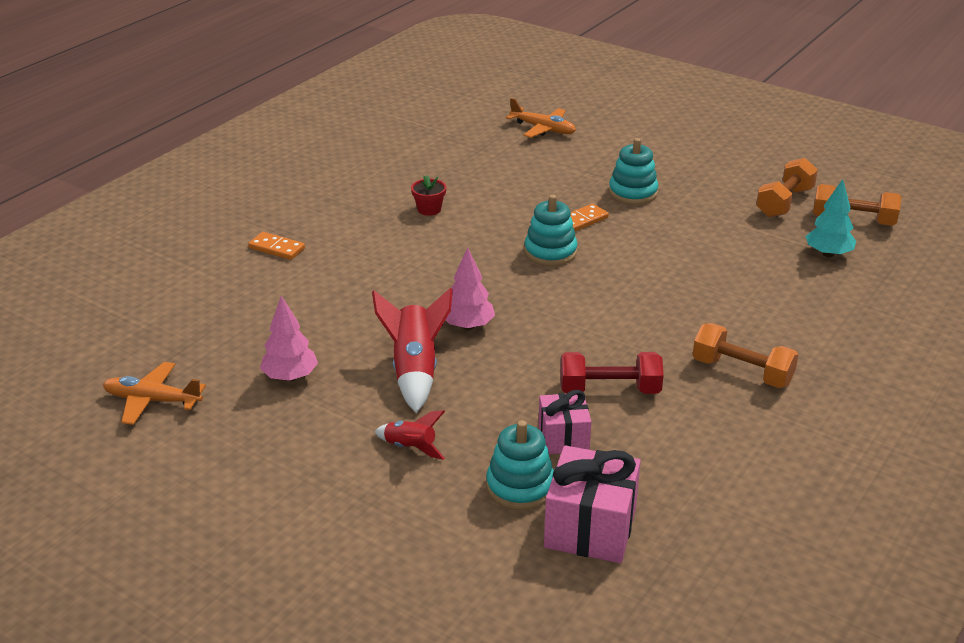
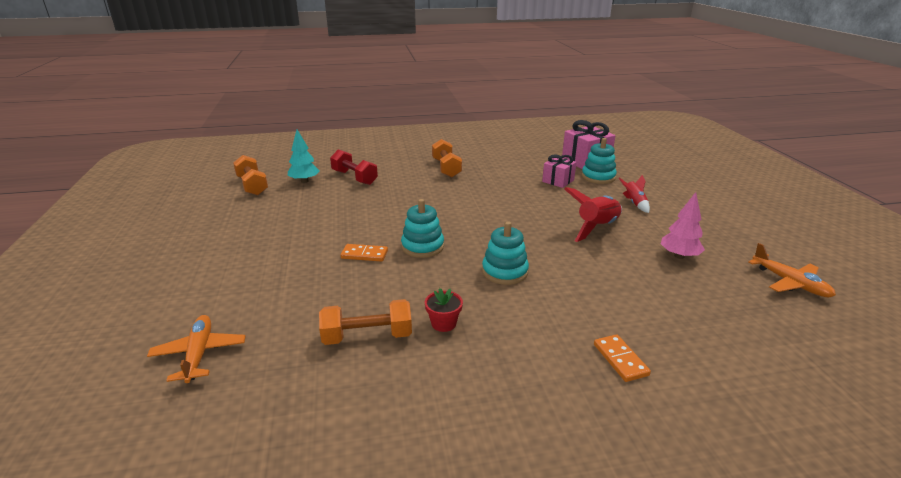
camera: 135 degrees left, 5 degrees down
(468, 326) = (538, 233): pink tree -> none
(609, 390) = (511, 184): red dumbbell -> red dumbbell (354, 178)
(633, 193) = (295, 254): turquoise stacking toy -> turquoise stacking toy (504, 272)
(784, 202) = (249, 207): orange dumbbell -> orange dumbbell (367, 336)

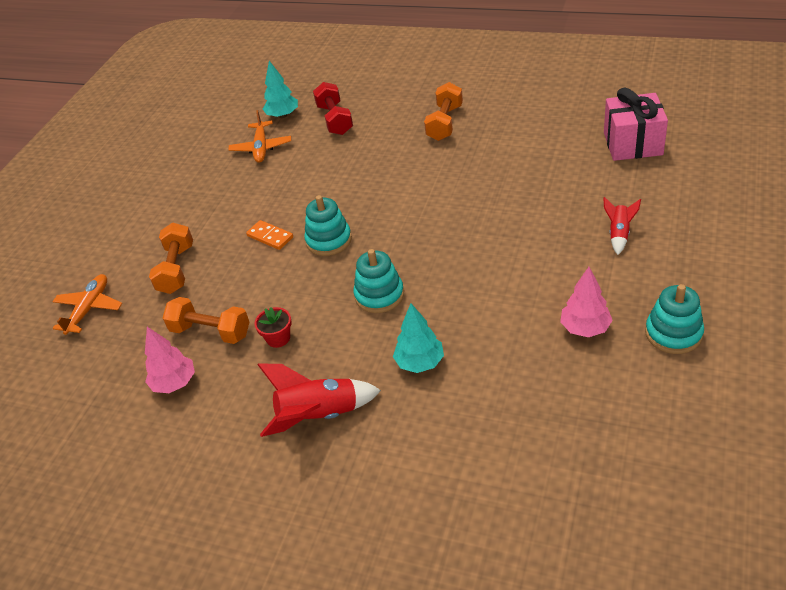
camera: 35 degrees right, 15 degrees up
(252, 186) = (231, 113): orange dumbbell -> orange dumbbell (176, 269)
(365, 392) = (175, 383): none -> pink tree
(558, 181) = (560, 173): pink gift -> none
(589, 307) = (420, 363): none -> turquoise tree
(597, 228) = (532, 262): red rocket -> red rocket (319, 416)
(598, 177) = (619, 177): turquoise stacking toy -> turquoise stacking toy (673, 333)
(620, 359) = (393, 427): orange domino -> none
(790, 283) = (675, 404): orange plane -> orange plane (261, 148)

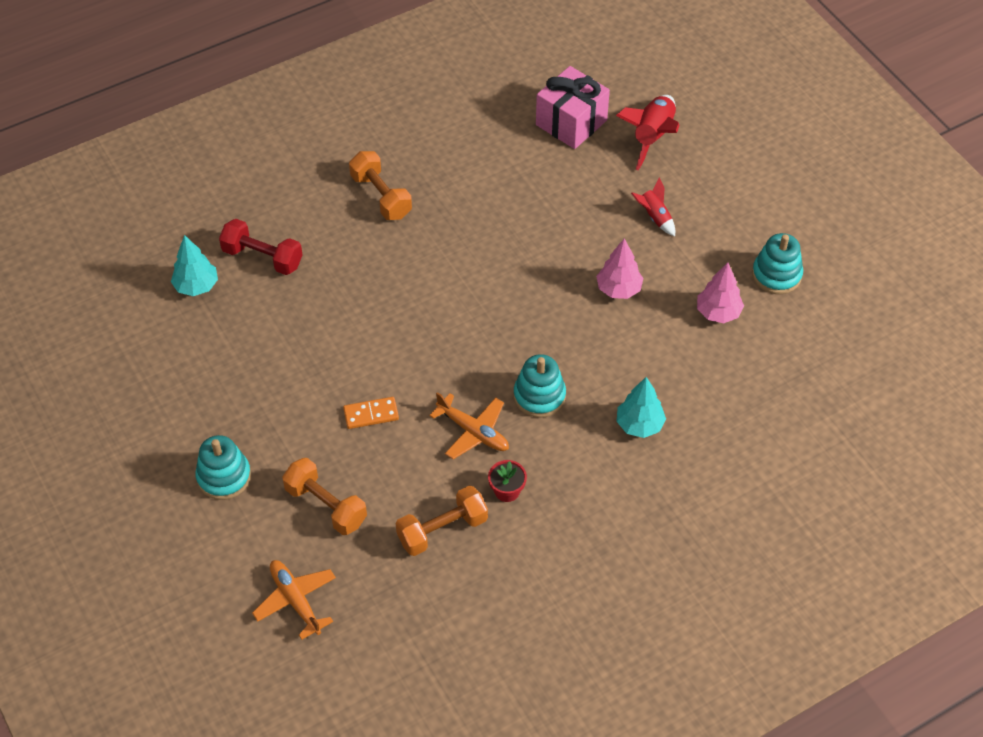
camera: 55 degrees left, 10 degrees up
(175, 383) = (474, 590): pink tree -> pink tree (619, 289)
(261, 148) = (226, 335): orange plane -> orange plane (473, 432)
(319, 416) = (620, 520): red rocket -> red rocket (652, 137)
(329, 240) = (430, 380): turquoise stacking toy -> turquoise stacking toy (224, 477)

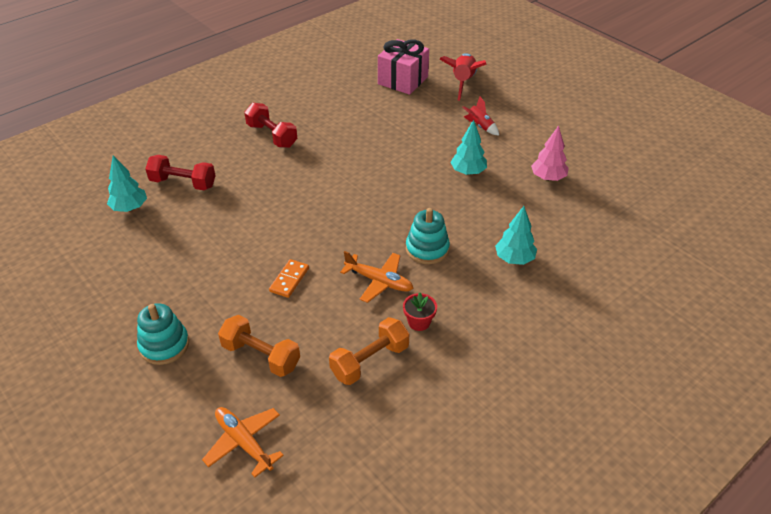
camera: 10 degrees left, 10 degrees down
(371, 414) = (289, 280): orange domino -> orange domino turned 45 degrees counterclockwise
(381, 196) = (272, 136): orange dumbbell -> red dumbbell
(619, 289) = (468, 172): pink tree -> turquoise tree
(776, 275) = (581, 150): turquoise stacking toy -> none

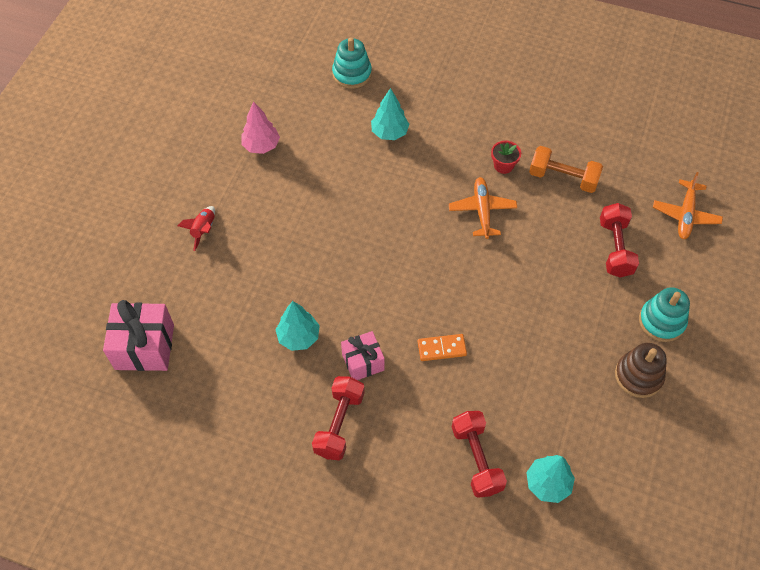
camera: 120 degrees left, 15 degrees up
(140, 300) = (638, 376): none -> brown stacking toy
(261, 356) = (615, 248): orange dumbbell -> red dumbbell
(289, 280) = (529, 275): orange domino -> orange domino (441, 348)
(304, 161) = (363, 362): none -> pink gift
(427, 249) = (420, 195): turquoise stacking toy -> turquoise stacking toy (352, 74)
(463, 83) = (118, 282): red rocket -> none
(468, 172) = (290, 209): turquoise tree -> turquoise tree (298, 337)

